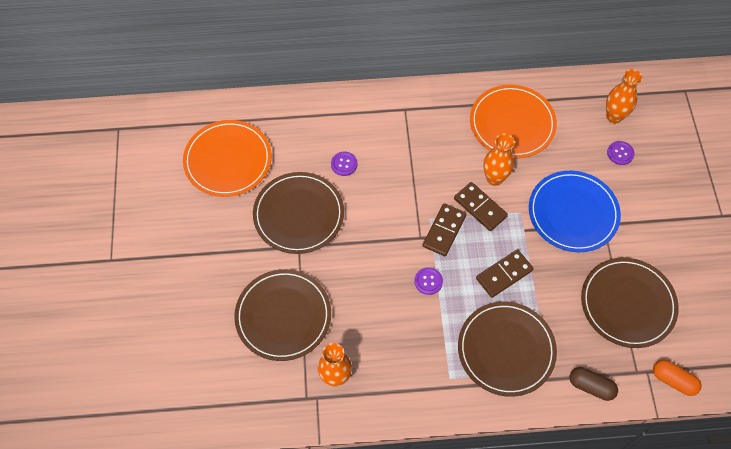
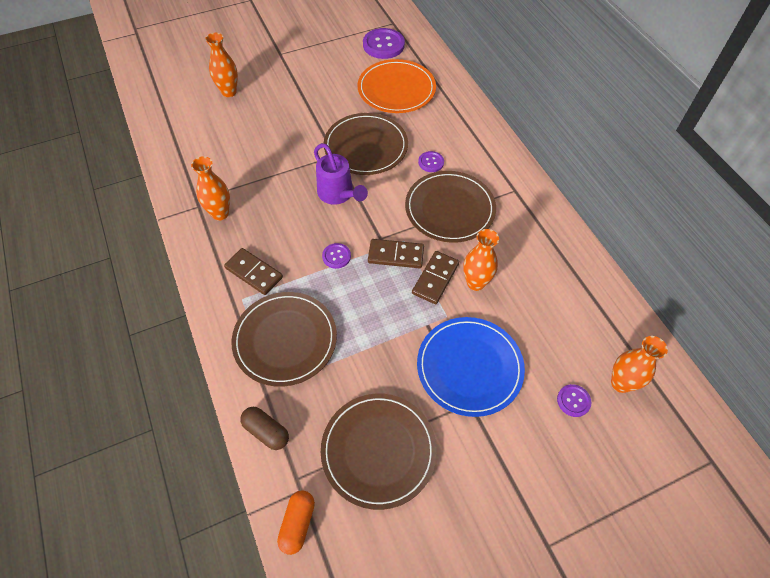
camera: 70 degrees right, 5 degrees down
(151, 150) = (383, 45): none -> purple button
(151, 331) = (229, 92): none -> orange vase
(283, 316) = (266, 164): brown plate -> brown plate (450, 209)
(352, 258) = (338, 194): none -> purple watering can
(504, 274) = (368, 318): brown domino -> brown domino (254, 273)
(512, 123) = (551, 283): orange plate -> none
(591, 386) = (266, 431): brown capsule -> brown capsule turned 60 degrees counterclockwise

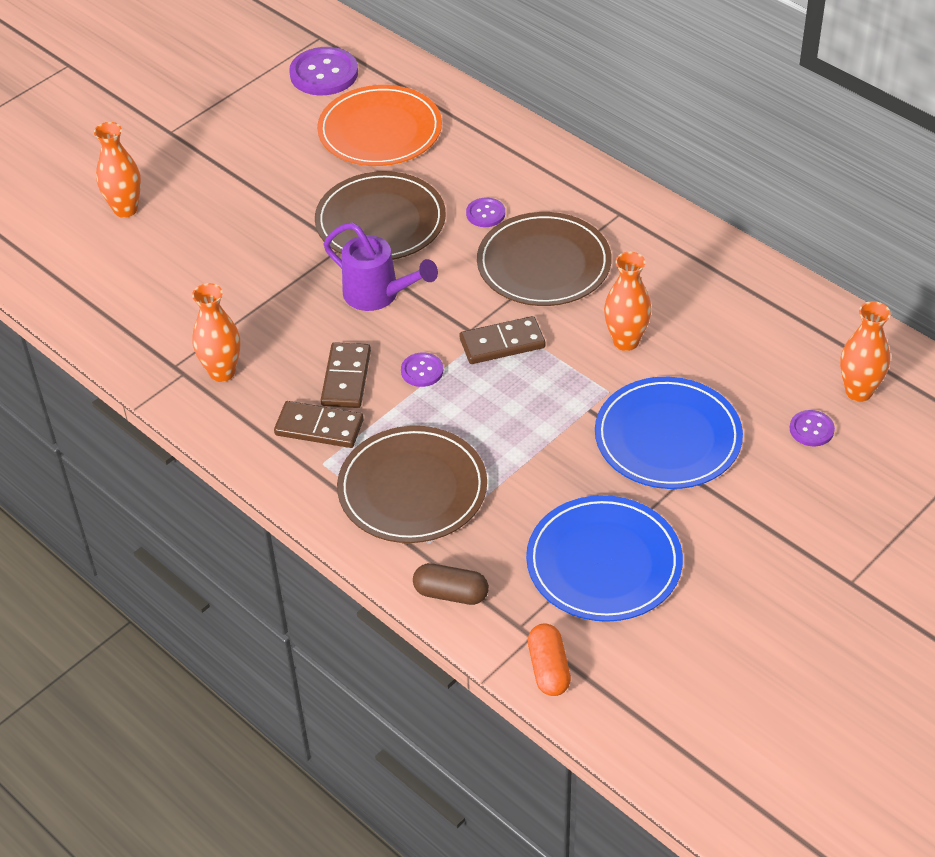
camera: 20 degrees left, 10 degrees down
(378, 450) = (604, 562): brown plate -> blue plate
(435, 278) = (570, 353): brown domino -> brown domino (346, 378)

